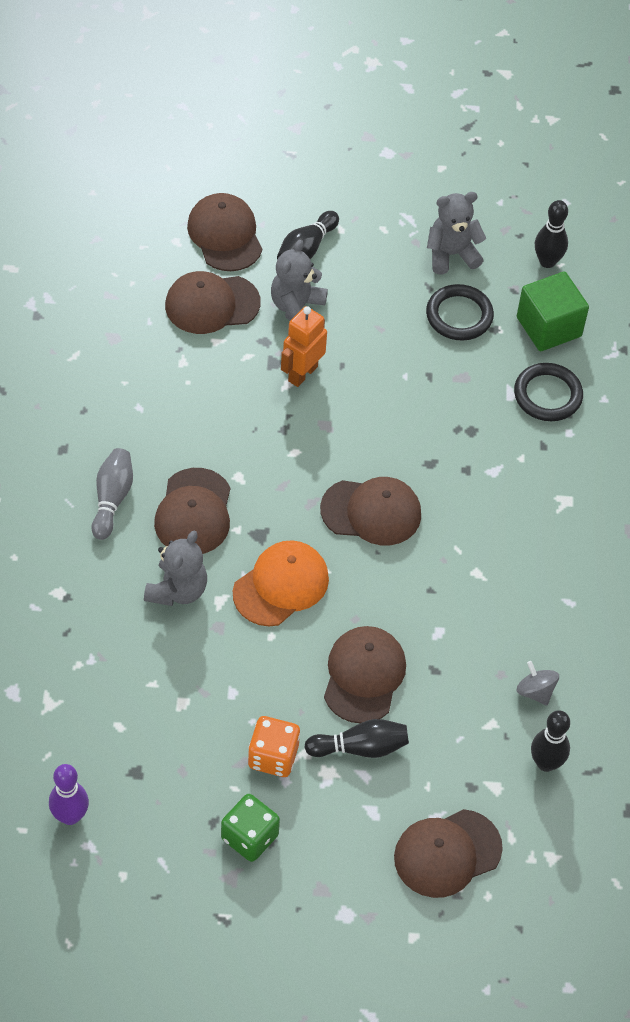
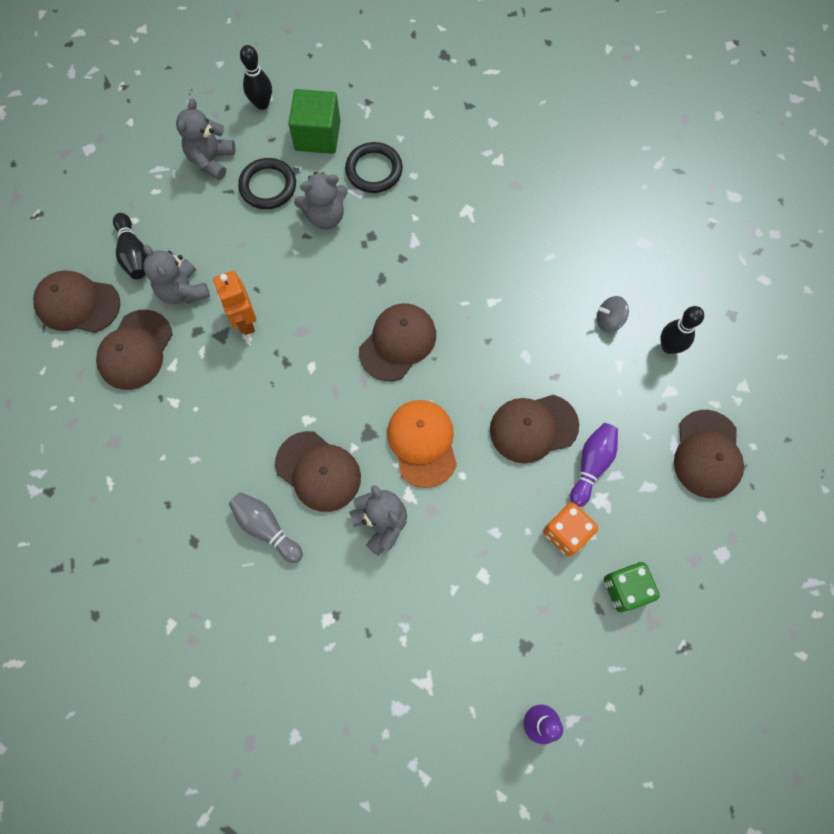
camera: 55 degrees left, 15 degrees up
(360, 747) = (591, 465): black bowling pin -> purple bowling pin
(364, 676) = (533, 428): brown cap -> brown cap turned 60 degrees counterclockwise
(463, 380) = (325, 216): none -> grey teddy bear

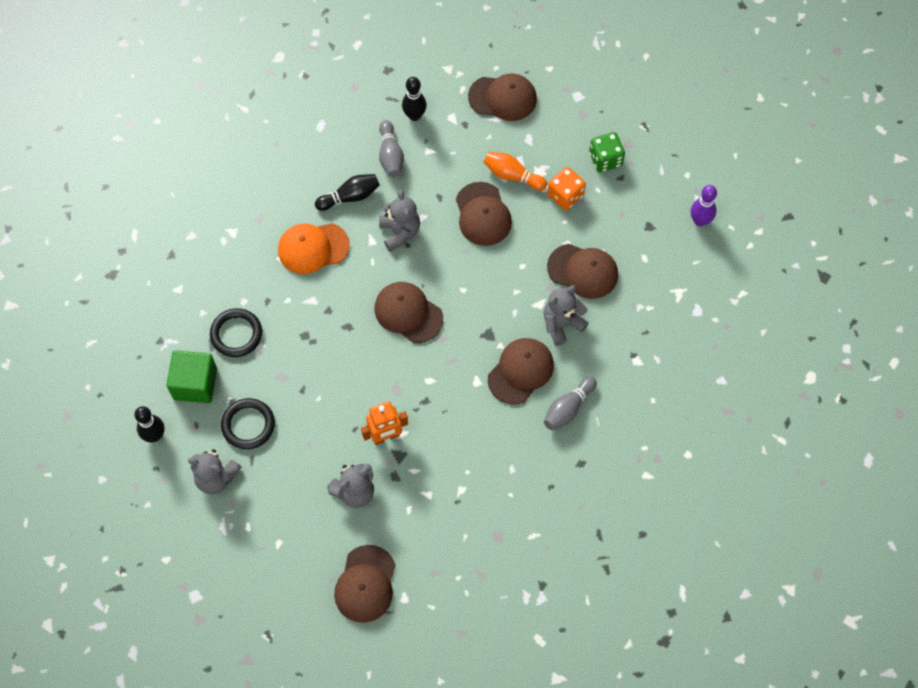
camera: 90 degrees left, 5 degrees down
(134, 254) = (315, 539): black bowling pin -> black bowling pin (350, 197)
(135, 350) = (412, 527): brown cap -> brown cap (583, 271)
(325, 216) = (283, 374): grey teddy bear -> grey teddy bear (400, 232)
(422, 443) = (496, 294): orange cap -> orange cap (313, 248)
(591, 465) = (512, 175): purple bowling pin -> orange bowling pin
(609, 320) = (390, 155): grey spinning top -> grey bowling pin

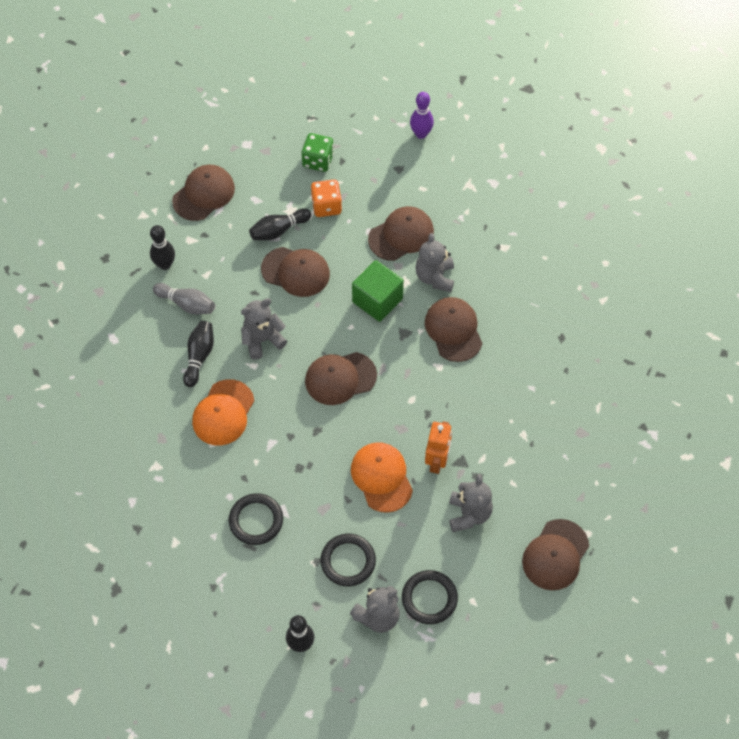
camera: 55 degrees left, 5 degrees down
(195, 384) = (277, 581): green cube -> green cube (377, 300)
(258, 507) = (429, 598): none -> black ring
(340, 403) = (381, 477): none -> orange cap
(365, 584) = (555, 555): brown cap -> brown cap turned 75 degrees clockwise
(400, 232) = (262, 340): grey teddy bear -> grey teddy bear turned 45 degrees counterclockwise
(512, 175) = (278, 230): orange bowling pin -> black bowling pin
(568, 408) = (509, 317): grey bowling pin -> none

